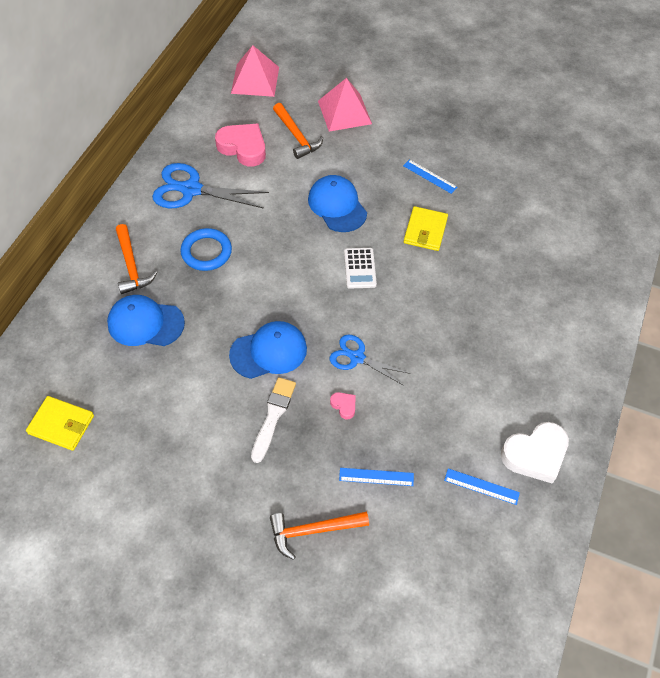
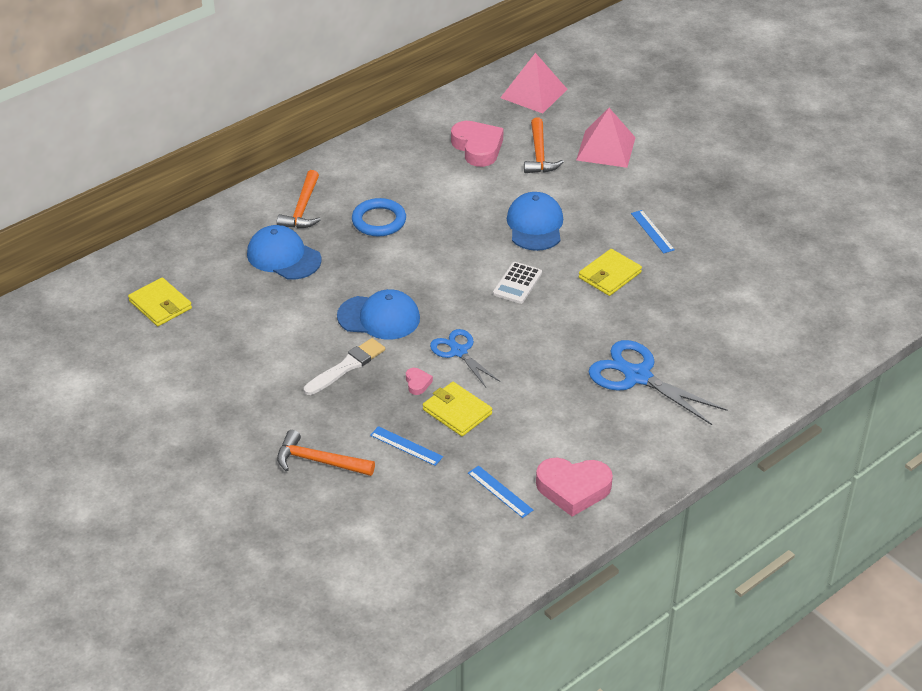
camera: 30 degrees right, 15 degrees down
(191, 190) = (401, 166): blue scissors -> blue scissors (638, 376)
(395, 420) = (457, 412): none -> yellow wallet
(535, 454) = (573, 489): white heart -> pink heart

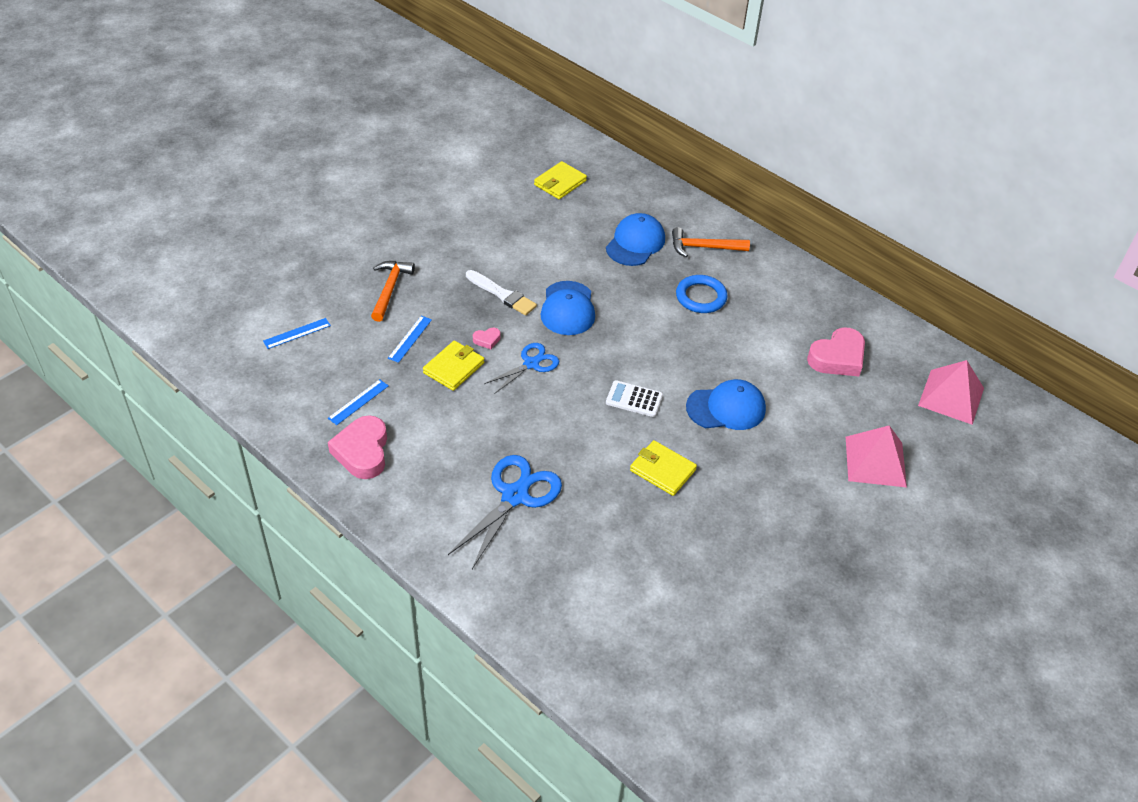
camera: 80 degrees right, 5 degrees up
(539, 154) = (844, 406): orange hammer -> none
(652, 231) = (743, 505): blue ruler -> blue ruler (297, 333)

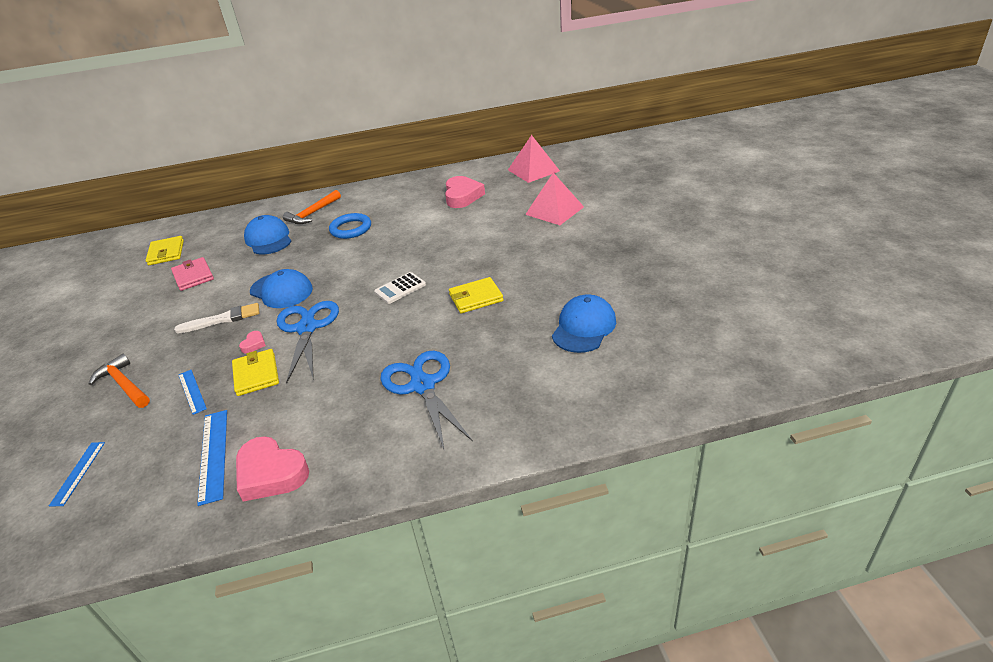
camera: 50 degrees left, 10 degrees down
(358, 402) = (213, 455): blue ruler -> blue ruler, size x1.55
(531, 364) = (307, 328): blue scissors -> blue scissors, size x1.60
(542, 229) = (193, 276): none -> pink wallet
(726, 408) = (453, 251): blue cap -> blue cap (584, 327)

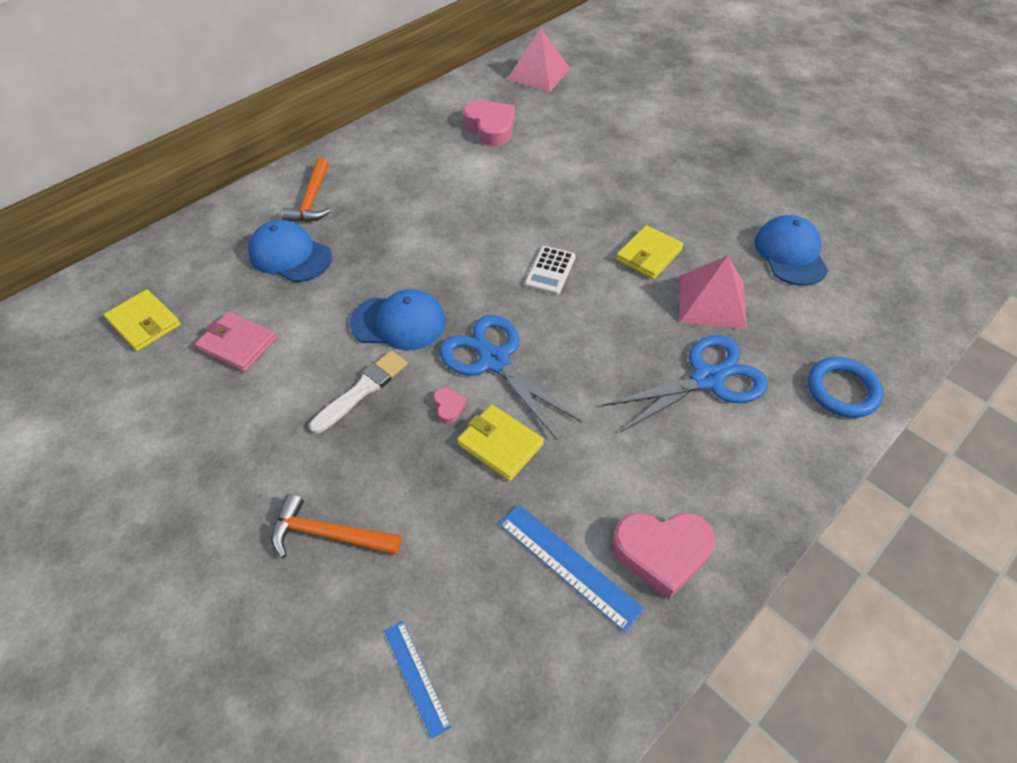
camera: 35 degrees left, 15 degrees up
(192, 391) = (440, 501): blue ruler -> none
(351, 229) = (394, 209): blue ring -> blue ring (842, 390)
(423, 386) = (707, 379): blue scissors -> blue scissors turned 120 degrees clockwise
(554, 210) = (618, 122): pink pyramid -> pink pyramid (712, 302)

